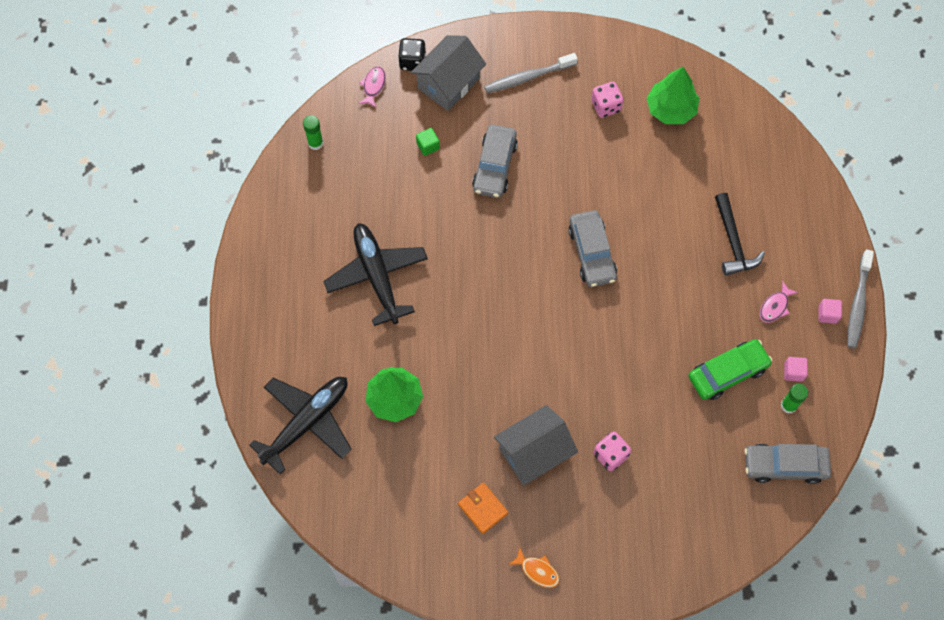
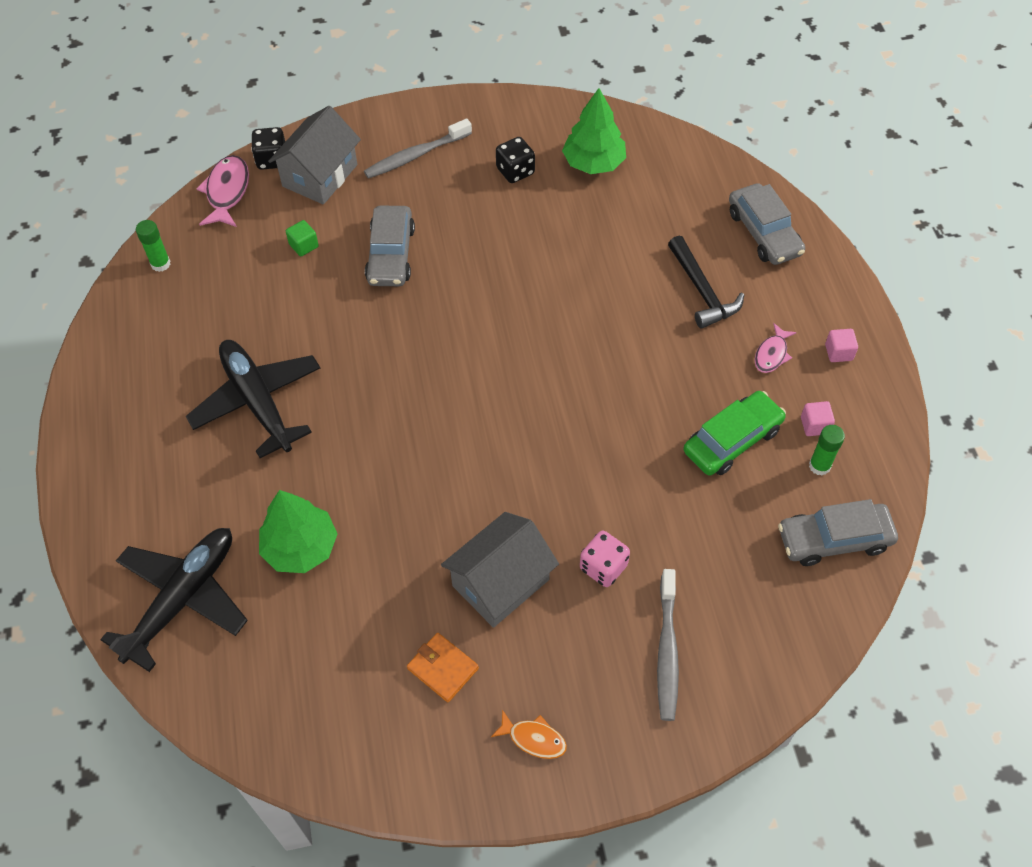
camera: 10 degrees left, 10 degrees down
(373, 86) = (227, 192): pink fish -> pink fish, size x1.61
(591, 253) = (530, 331): grey car -> grey car (764, 233)
(606, 106) = (515, 171): pink dice -> black dice
(857, 304) = (872, 334): grey toothbrush -> grey toothbrush (667, 651)

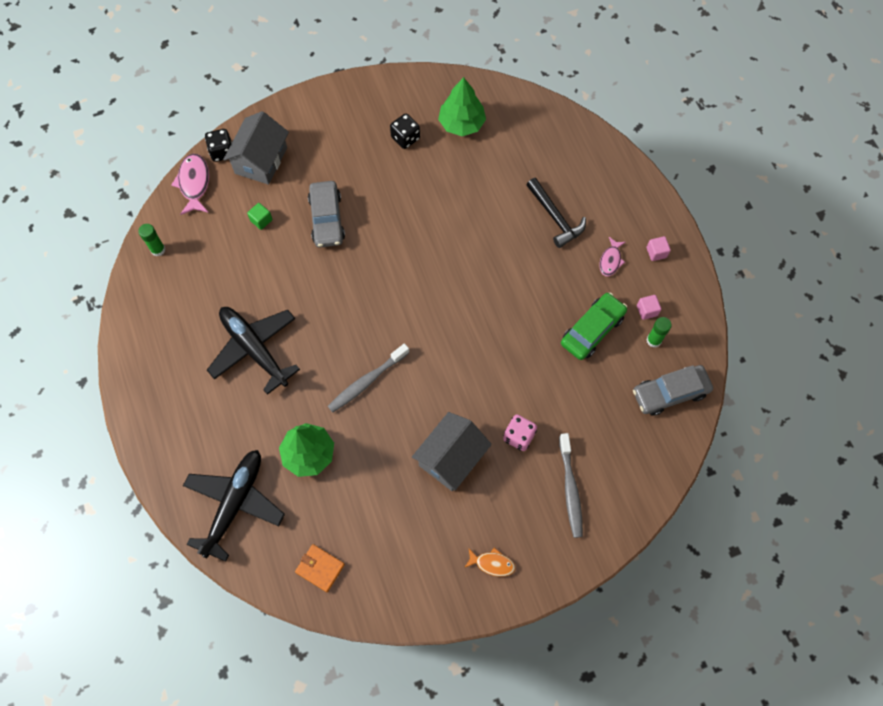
camera: 10 degrees left, 10 degrees up
(415, 155) = (329, 134): grey toothbrush -> grey toothbrush (366, 381)
(443, 668) = (423, 525): orange wallet -> orange wallet (320, 568)
(764, 233) = (592, 165): grey car -> none

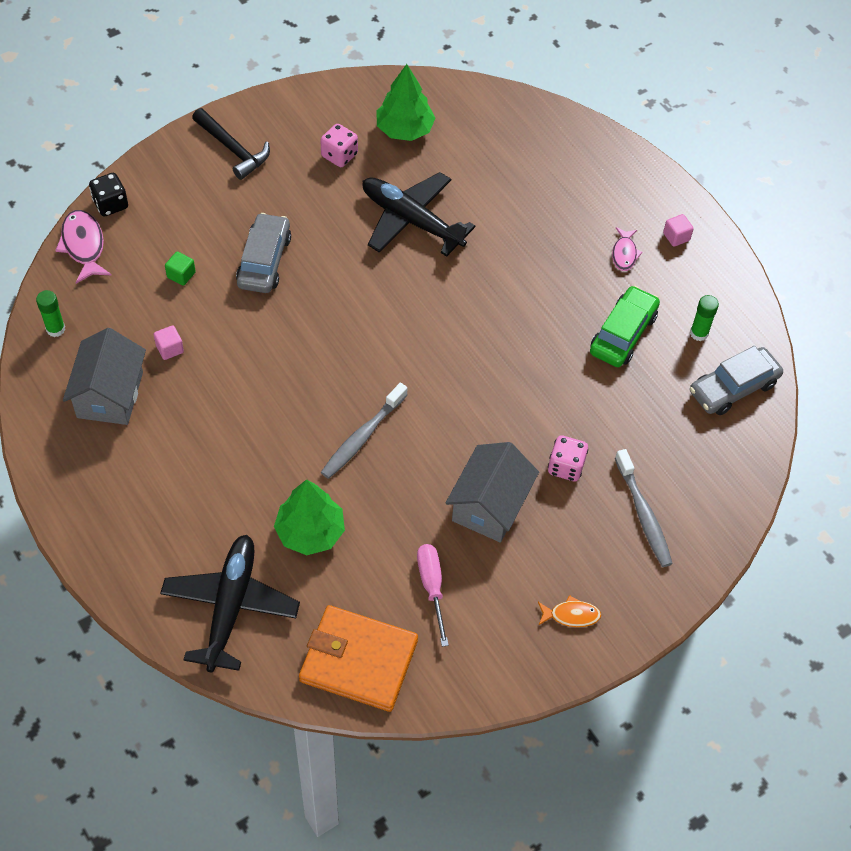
camera: 15 degrees left, 10 degrees down
(254, 349) = (210, 423): black plane -> black plane (411, 220)
(261, 160) = (163, 207): grey house -> grey house (110, 394)
(320, 568) = (358, 660): orange wallet -> orange wallet, size x1.97
(327, 219) = (264, 261): grey car -> grey car turned 150 degrees counterclockwise
(390, 518) = (432, 587): none -> pink screwdriver
(405, 138) = (339, 155): black dice -> pink dice
(555, 217) = (545, 216): black hammer -> black hammer (233, 149)
(647, 310) = (682, 302): pink cube -> pink cube (170, 349)

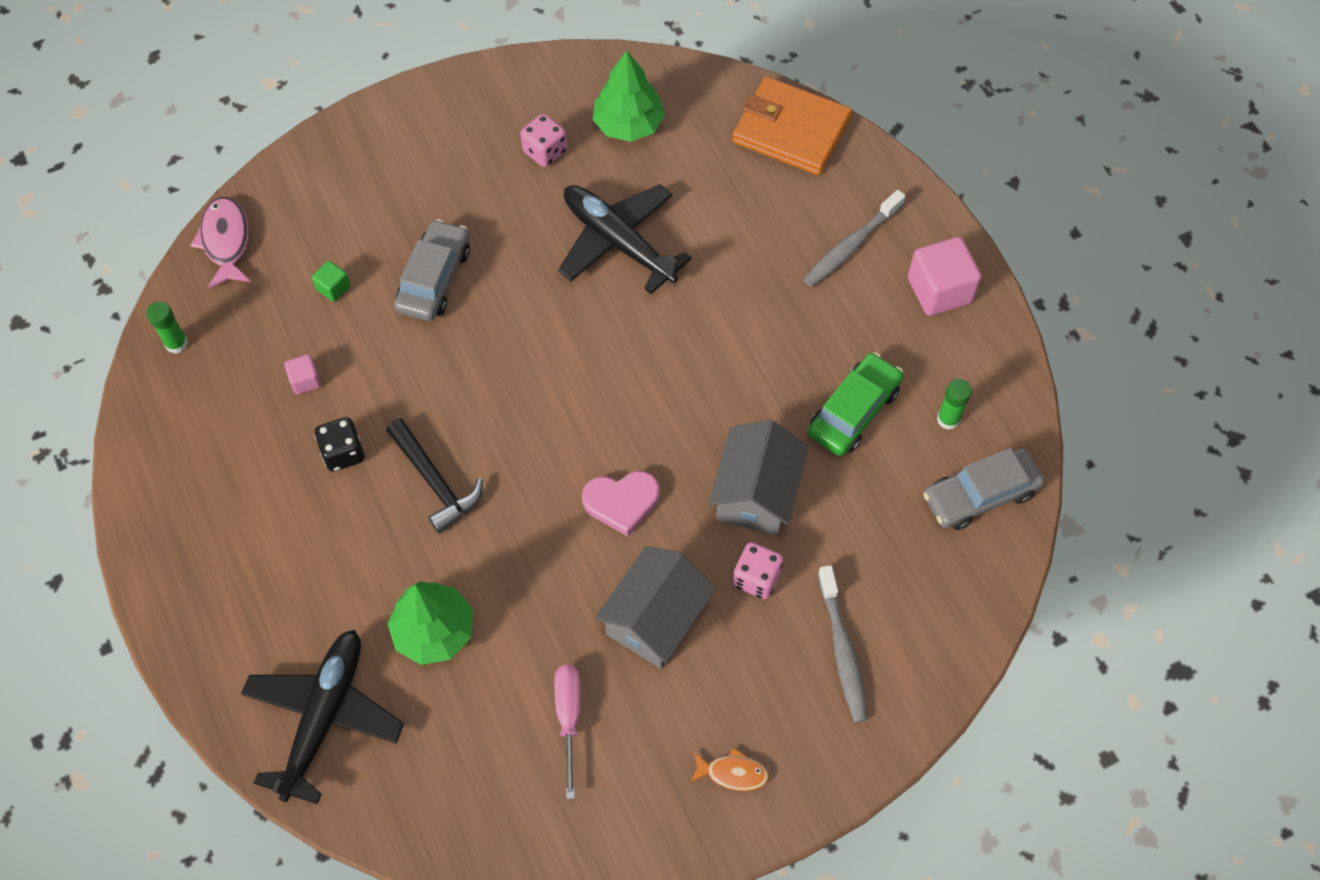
camera: 10 degrees right, 5 degrees up
(110, 394) = (226, 432): grey house -> grey house (756, 494)
(111, 204) = (265, 192): black dice -> black dice (343, 453)
(233, 149) = (420, 133): black hammer -> black hammer (435, 481)
(358, 660) = (465, 803): orange wallet -> orange wallet (791, 130)
(362, 437) = (515, 515): grey toothbrush -> grey toothbrush (850, 246)
(447, 419) = (621, 502): none -> pink heart
(624, 254) = (871, 307): pink fish -> none
(676, 237) = (939, 290): pink cube -> pink cube, size x2.00

